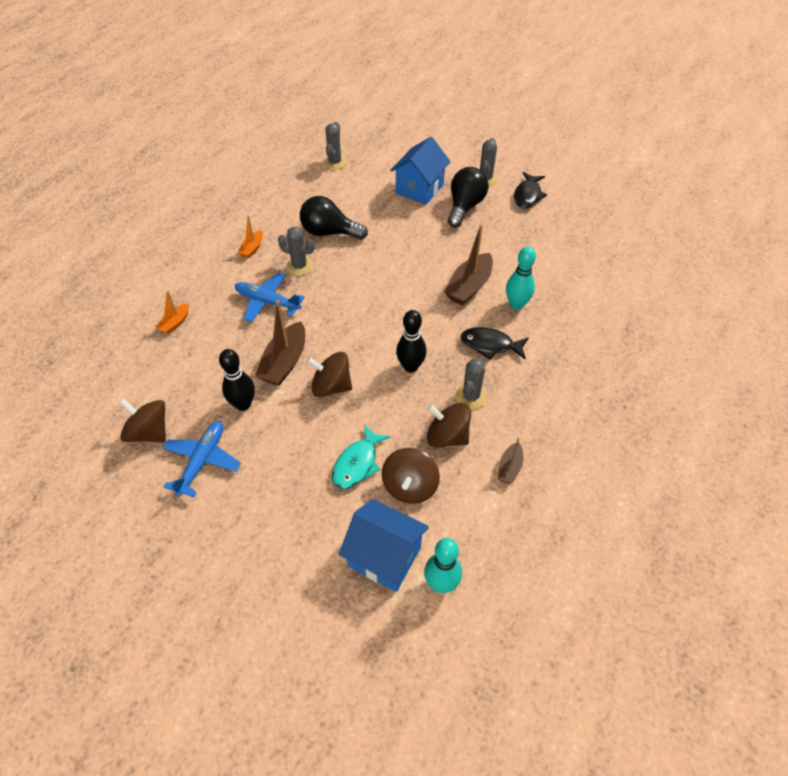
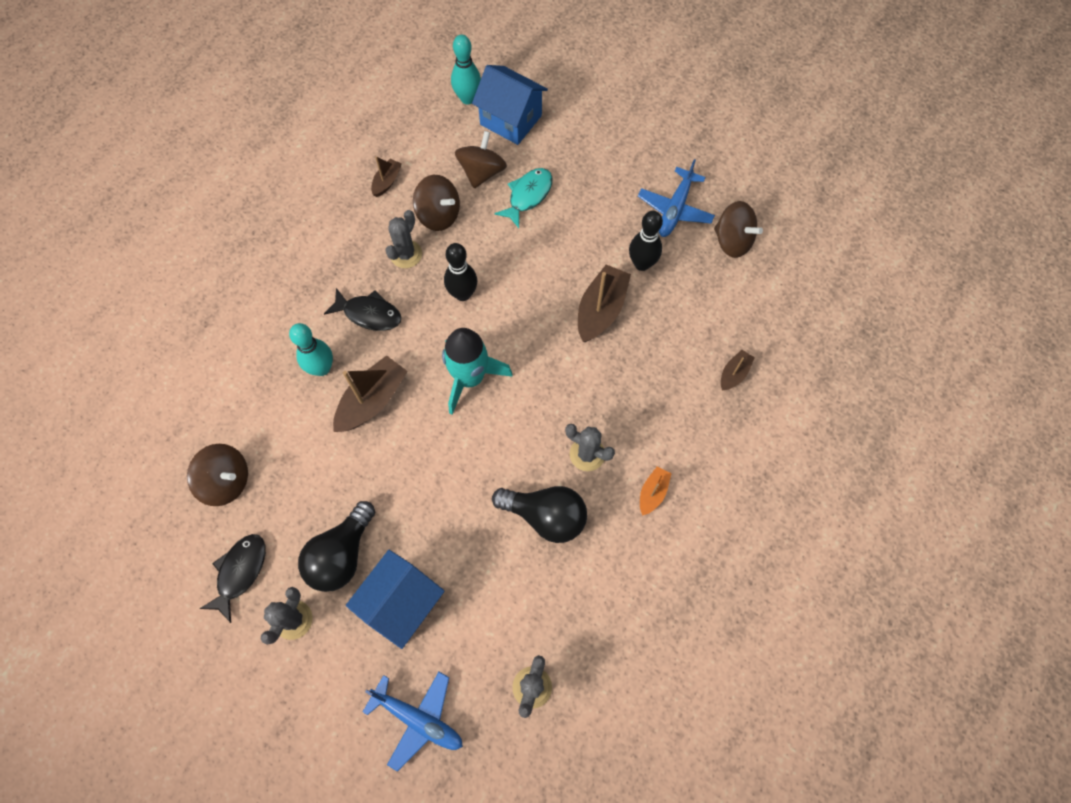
camera: 175 degrees left, 15 degrees up
(175, 323) = (734, 374): orange boat -> brown boat
(267, 302) = (625, 397): blue plane -> blue plane (418, 719)
(331, 386) = (550, 277): brown spinning top -> brown spinning top (226, 481)
(394, 306) = (470, 378): none -> turquoise rocket

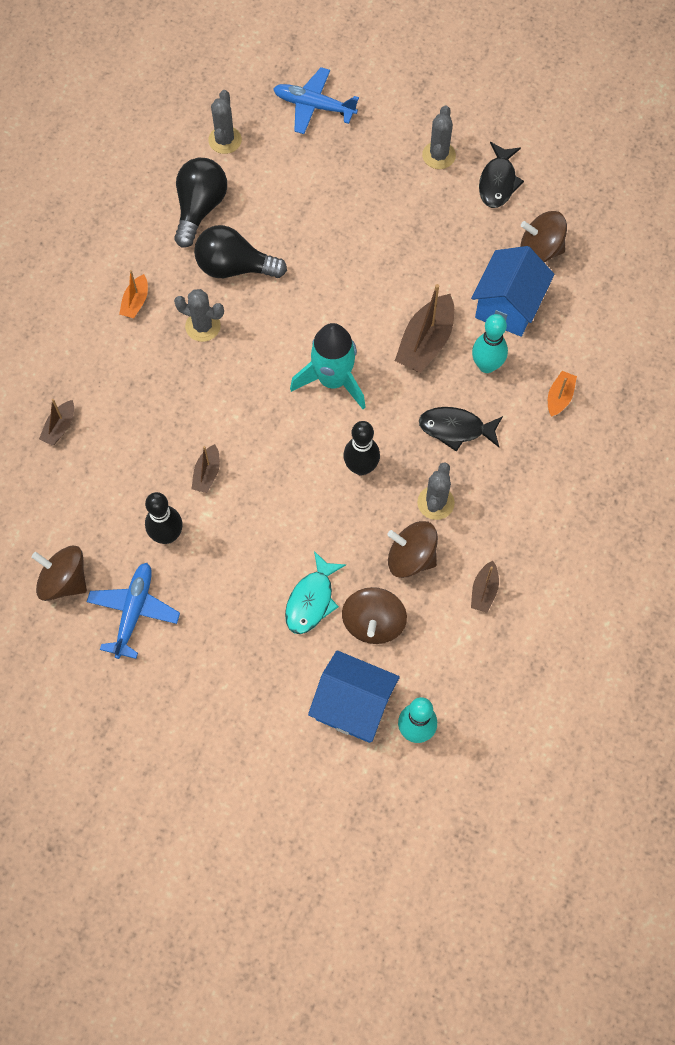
camera: 170 degrees right, 0 degrees up
(266, 327) = (559, 397): none -> orange boat
(341, 554) = (413, 208): black light bulb -> black light bulb (200, 208)
(402, 603) = (349, 181): blue house -> blue house (508, 306)
(601, 310) = (207, 473): brown boat -> brown boat, size x0.55

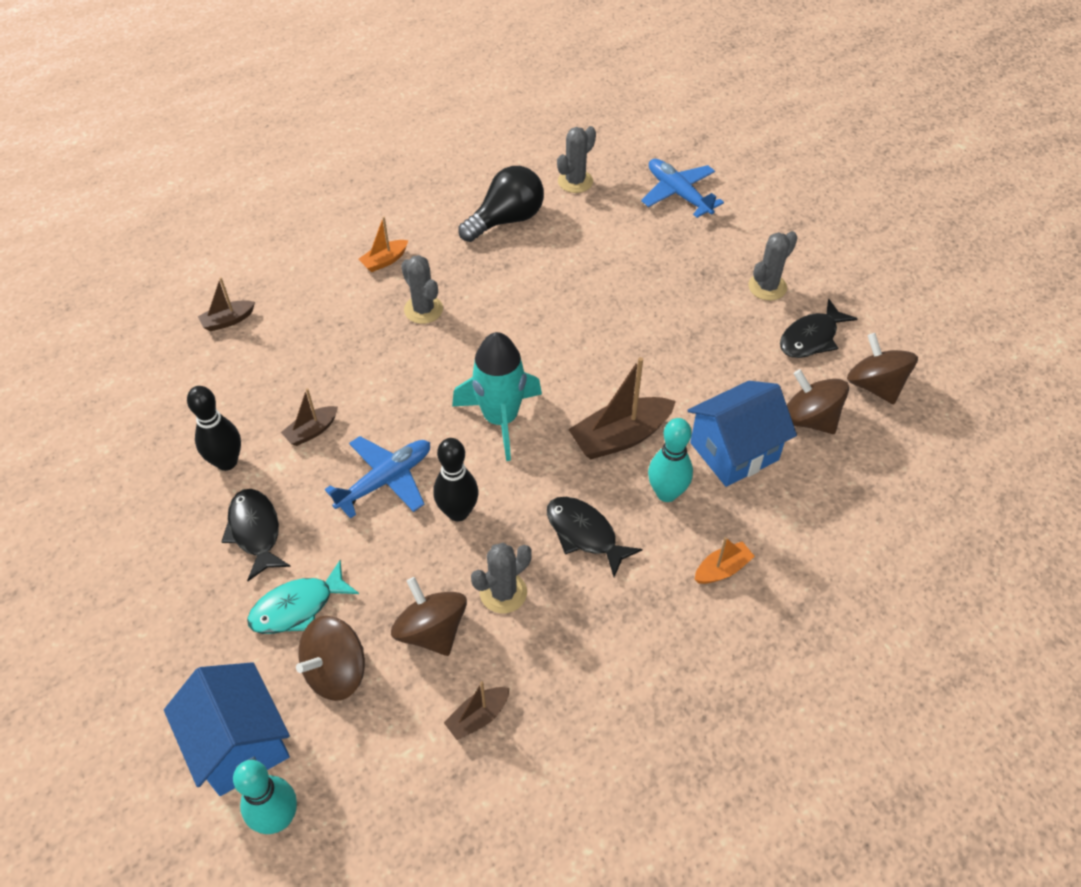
camera: 35 degrees right, 15 degrees down
(64, 581) = (105, 445): brown spinning top -> brown spinning top (875, 386)
(134, 611) = (133, 510): blue plane -> blue plane (385, 480)
(234, 267) = (495, 279): black light bulb -> none
(235, 570) = (255, 531): none -> black fish

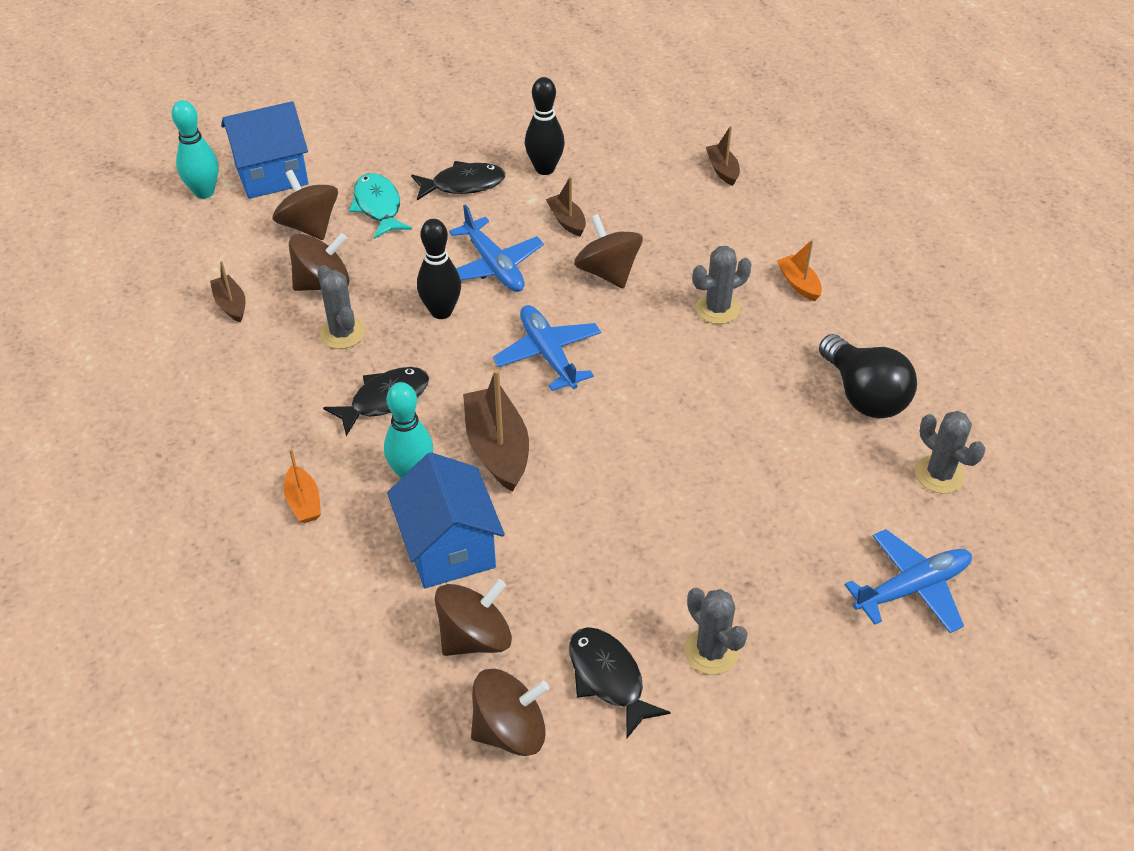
camera: 100 degrees right, 5 degrees down
(385, 389) = (607, 272): none -> brown spinning top
(500, 419) = (548, 354): turquoise rocket -> blue plane

